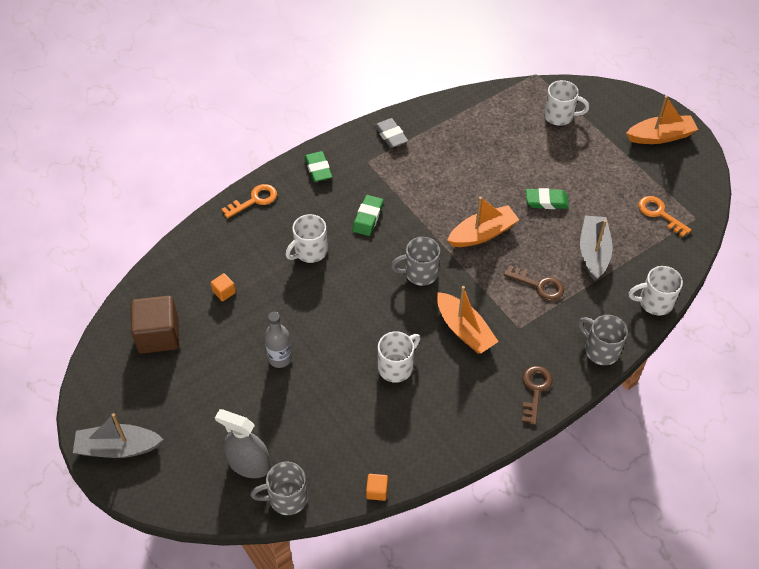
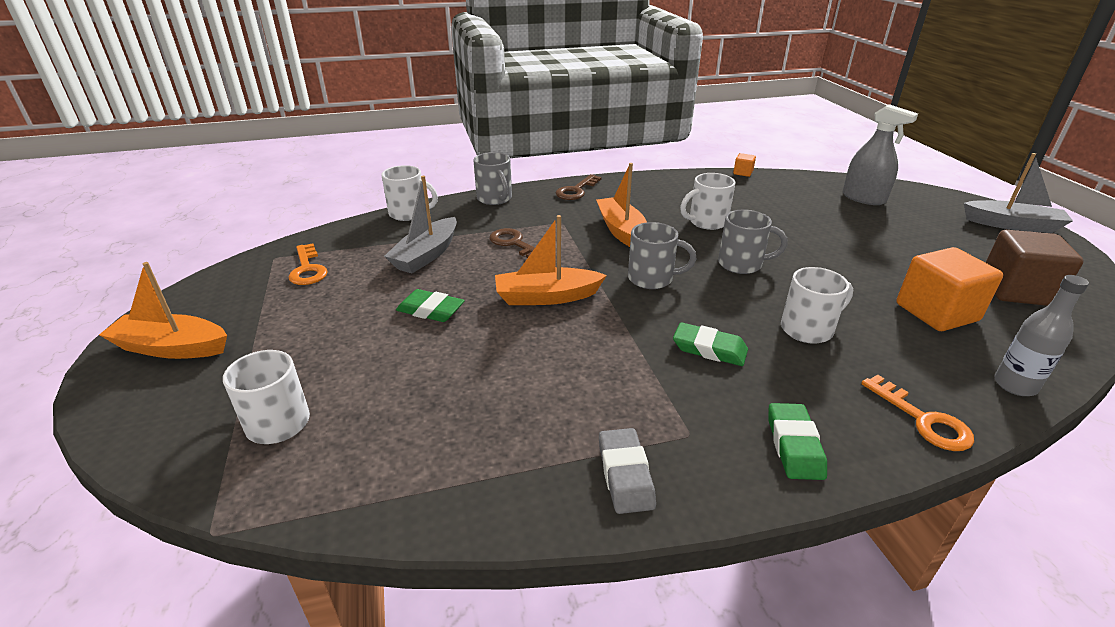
camera: 160 degrees left, 20 degrees down
(224, 292) = (936, 312): orange cube -> orange cube, size x2.25
(254, 200) = (922, 420): orange key -> orange key turned 105 degrees counterclockwise
(280, 358) = (842, 247): grey bottle -> grey bottle (1015, 385)
(286, 498) = (824, 180): grey mug -> grey mug (742, 264)
(367, 217) = (709, 349): green eraser -> green eraser turned 75 degrees clockwise

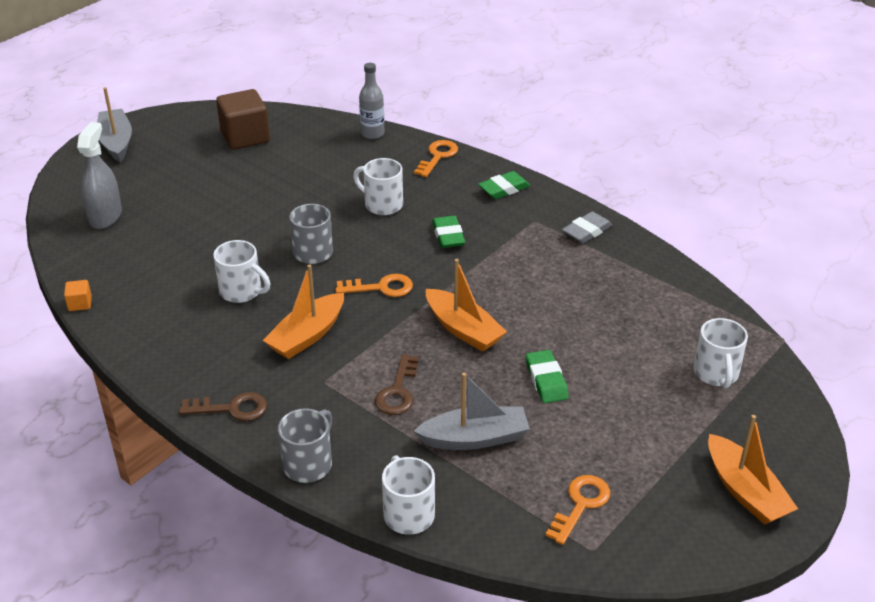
camera: 125 degrees left, 5 degrees up
(652, 278) = (381, 287): grey mug -> orange key
(936, 312) = (309, 162): orange cube -> none

